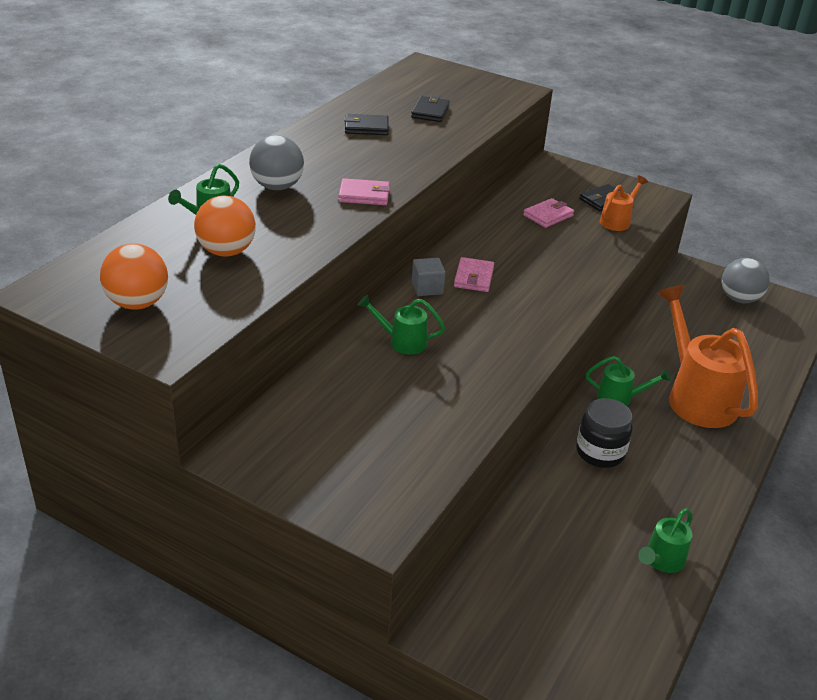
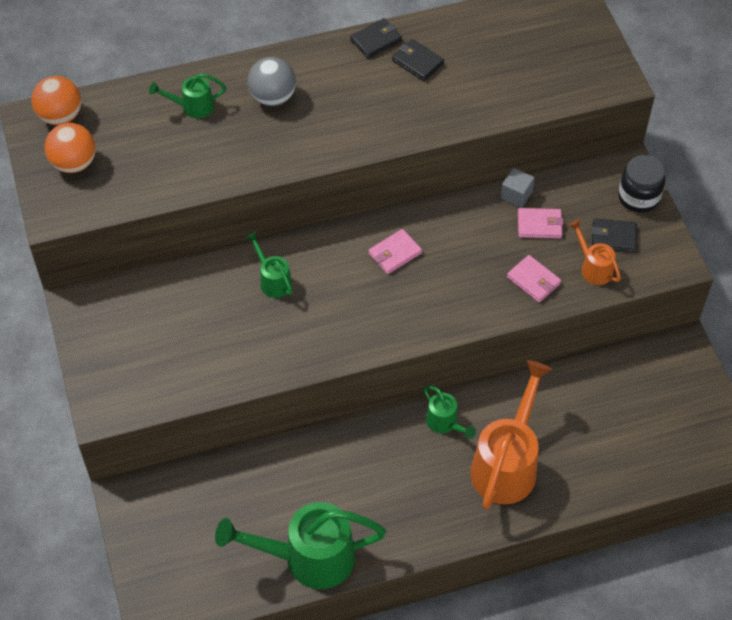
camera: 45 degrees right, 20 degrees up
(226, 251) = (171, 147): orange ball -> orange ball (60, 116)
(364, 195) = (324, 143): pink wallet -> pink wallet (533, 280)
(427, 288) = (347, 242): grey cube -> grey cube (516, 195)
(430, 112) = (496, 70): black wallet -> black wallet (376, 40)
(600, 452) = (372, 454): black jar -> black jar (638, 197)
(617, 221) = (593, 268): orange watering can -> orange watering can turned 120 degrees counterclockwise
(661, 561) = (308, 558): green watering can -> green watering can, size x2.04
(739, 299) = (682, 404): grey ball -> none

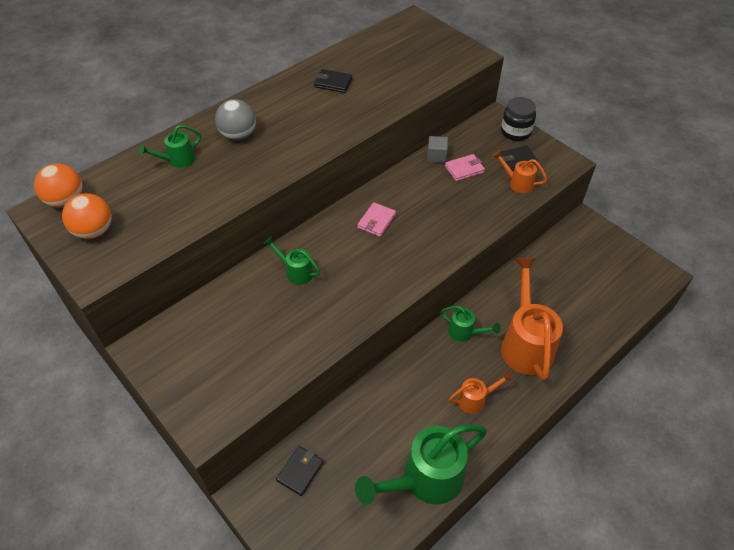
camera: 25 degrees left, 5 degrees down
(376, 40) = (295, 79): black wallet -> black wallet (300, 471)
(410, 501) = (475, 399): none -> orange watering can
(533, 280) = (484, 205): pink wallet -> none

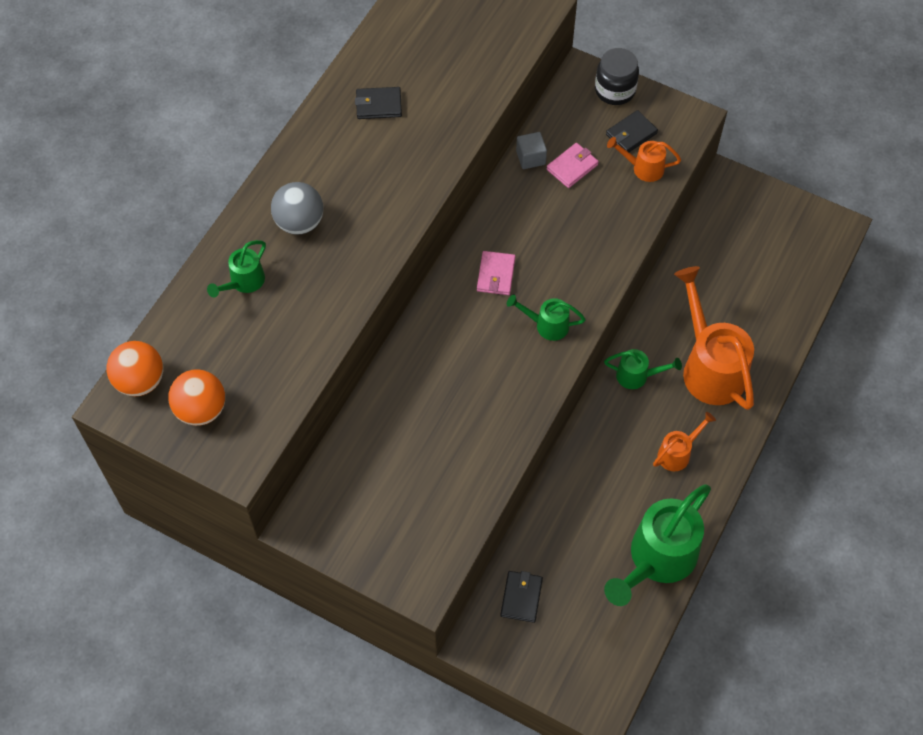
camera: 20 degrees left, 10 degrees up
(296, 272) = (431, 373): green watering can -> green watering can (547, 325)

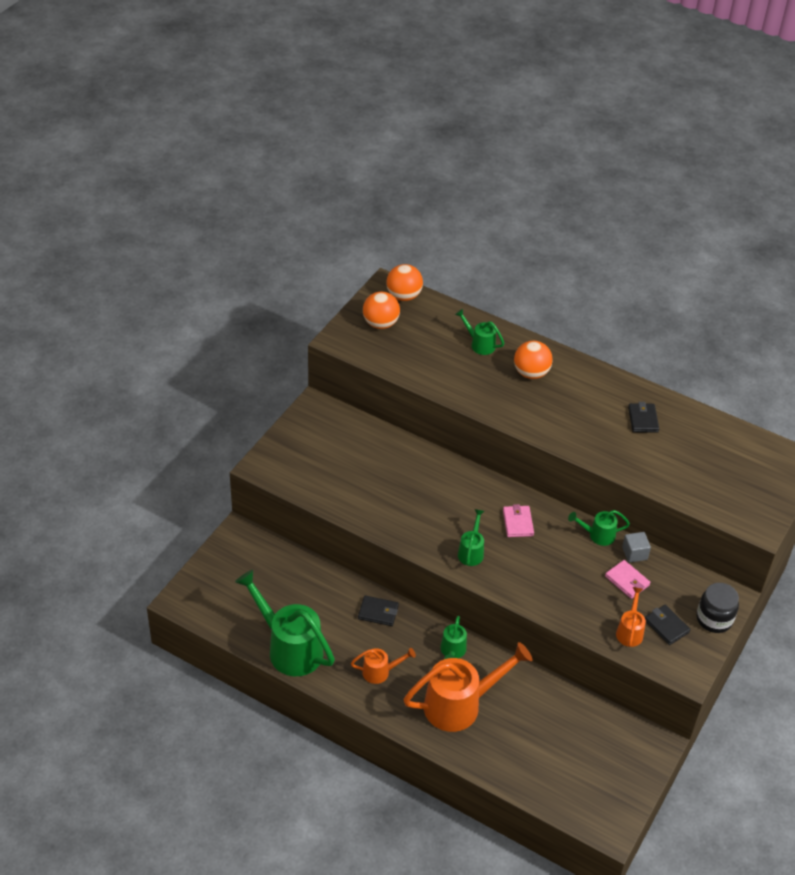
camera: 90 degrees right, 15 degrees down
(299, 222) = (531, 373): grey ball -> orange ball
(496, 275) = (518, 523): pink wallet -> pink wallet turned 75 degrees clockwise
(507, 192) = (598, 535): none -> green watering can
(521, 597) = (269, 561): black wallet -> black wallet (378, 612)
(677, 453) = (380, 672): orange watering can -> orange watering can turned 60 degrees counterclockwise

